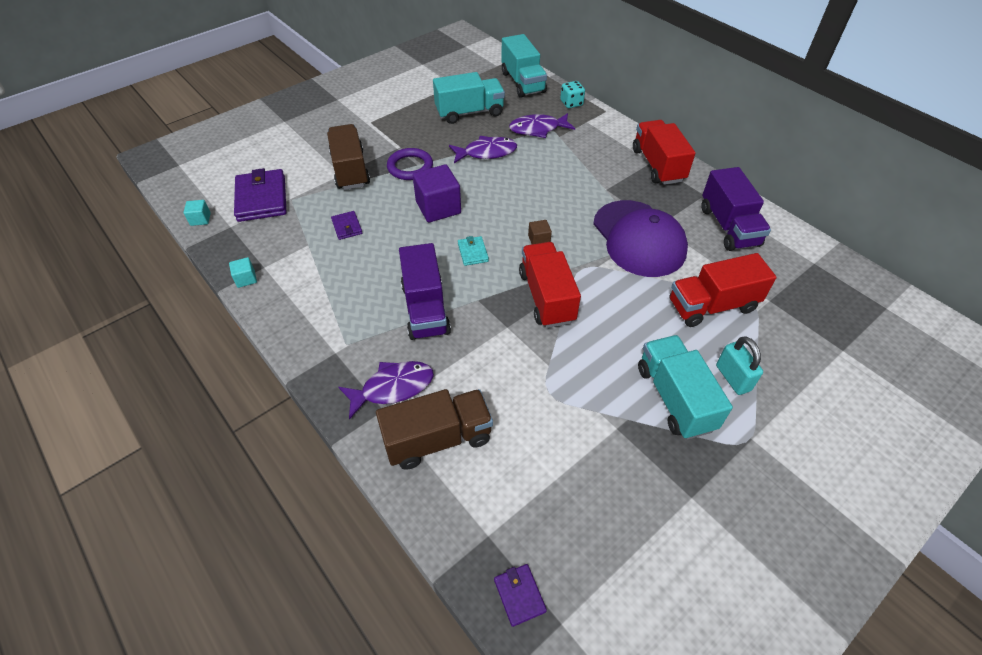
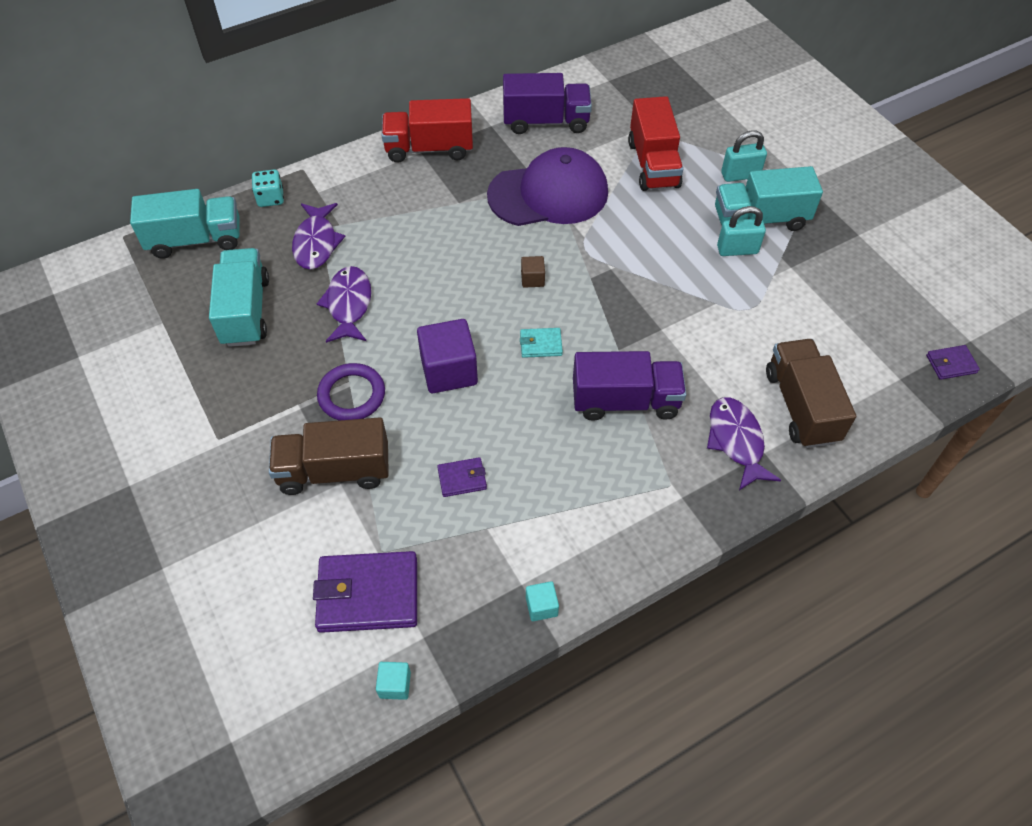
camera: 80 degrees left, 5 degrees up
(546, 297) = (623, 288): red truck -> none
(623, 379) = (737, 250): none -> turquoise padlock

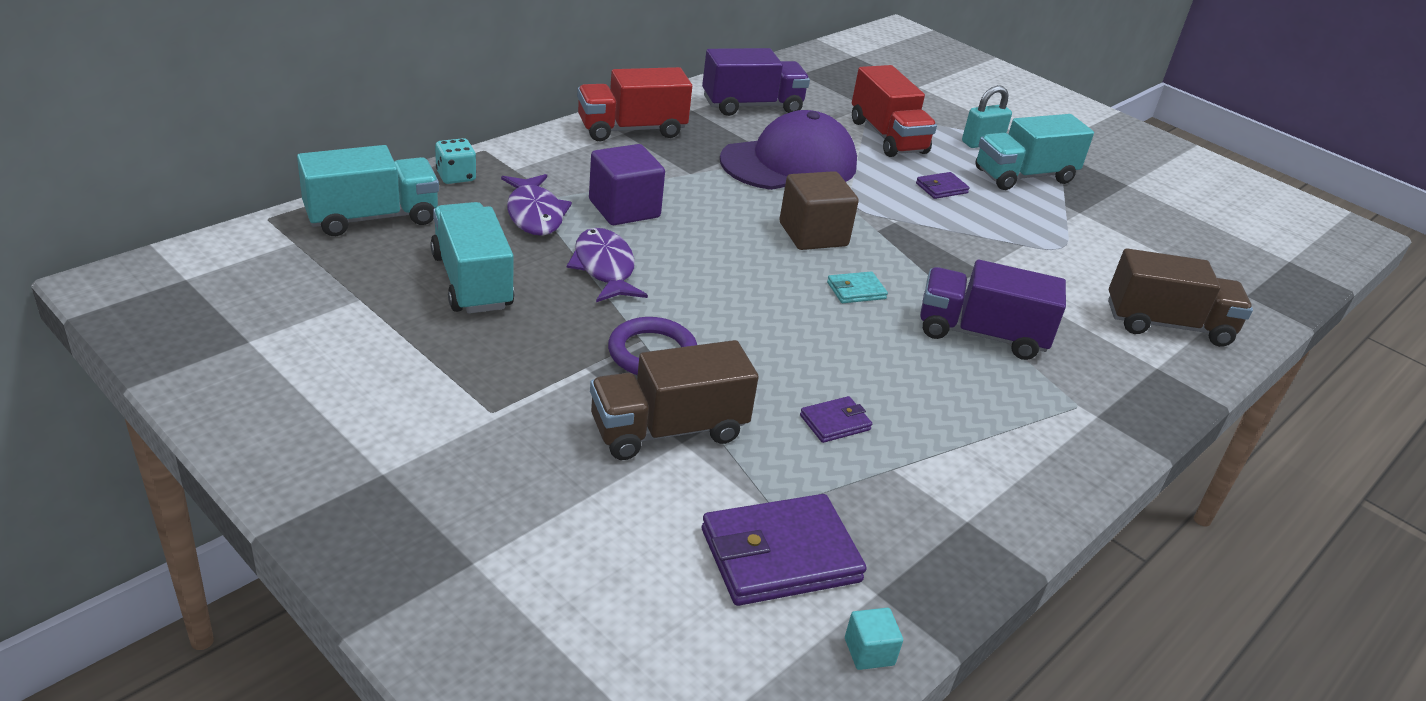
camera: 20 degrees left, 20 degrees down
(449, 371) = (761, 321): purple cube -> purple cube (624, 209)
(532, 279) = (813, 234): brown cube -> brown cube, size x2.08
(541, 606) = (1005, 540): turquoise cube -> none
(625, 401) = (981, 334): purple truck -> purple truck turned 150 degrees counterclockwise
(736, 441) = (1122, 360): purple fish -> none
(737, 250) = (1017, 201): turquoise padlock -> none
(801, 406) = (1167, 325): brown truck -> brown truck turned 120 degrees clockwise
(951, 364) = (1285, 280): purple wallet -> purple wallet (941, 188)

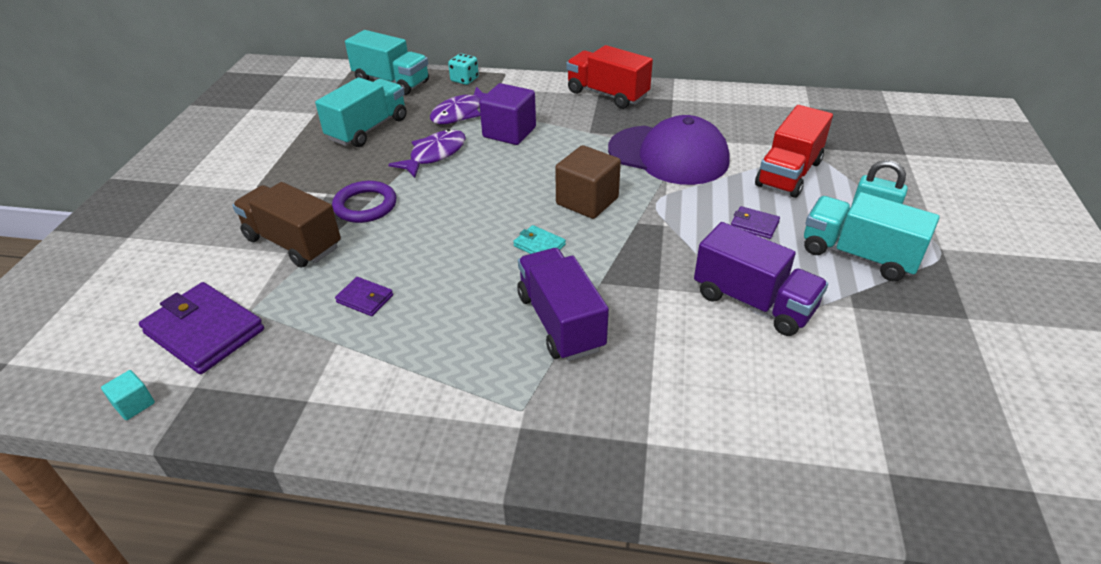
camera: 60 degrees right, 5 degrees up
(752, 106) = (721, 112): purple truck -> purple truck (753, 302)
(1167, 325) = (734, 427): brown truck -> none

